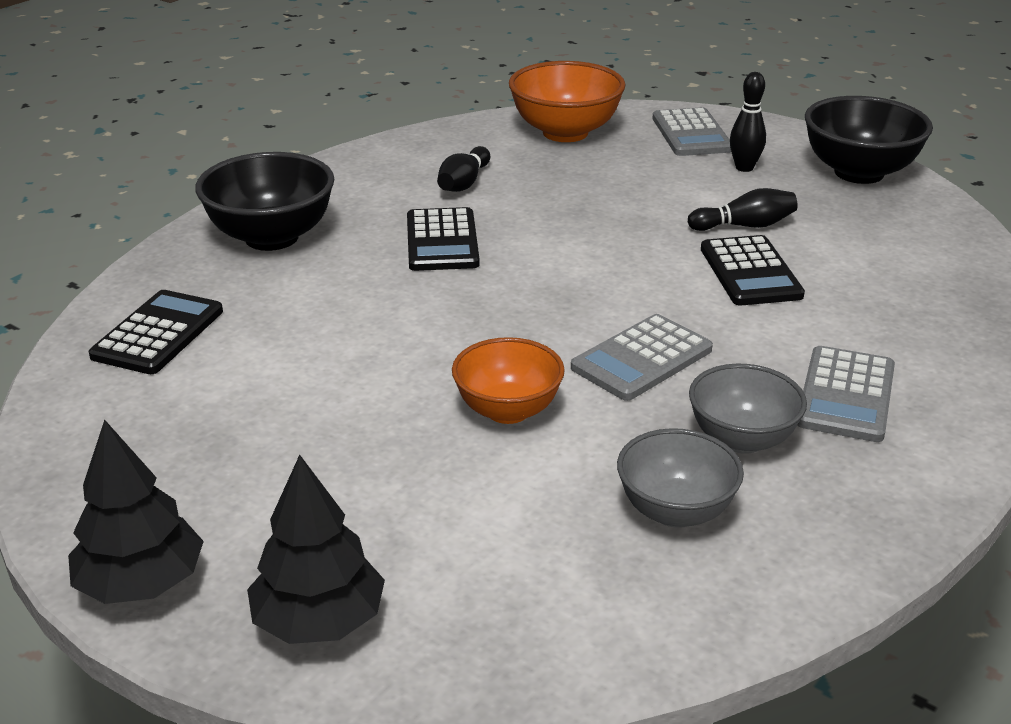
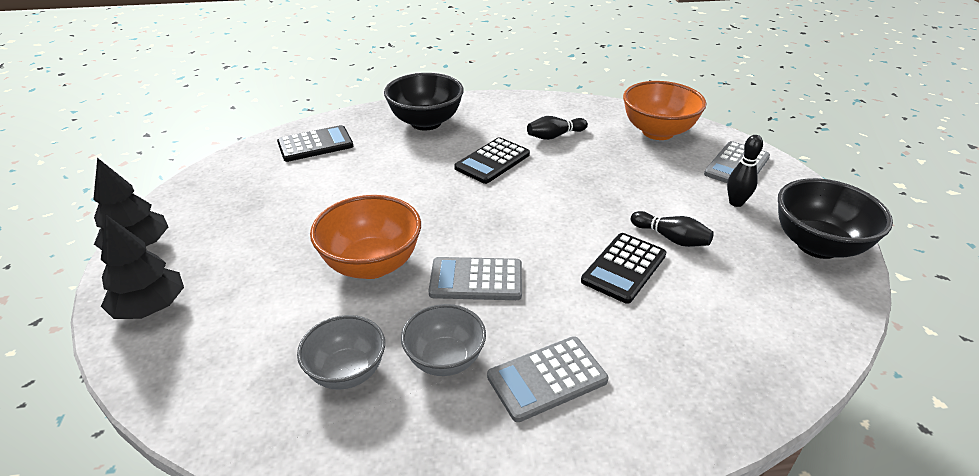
camera: 45 degrees right, 5 degrees up
(508, 410) = (372, 264): orange bowl -> orange bowl, size x1.50

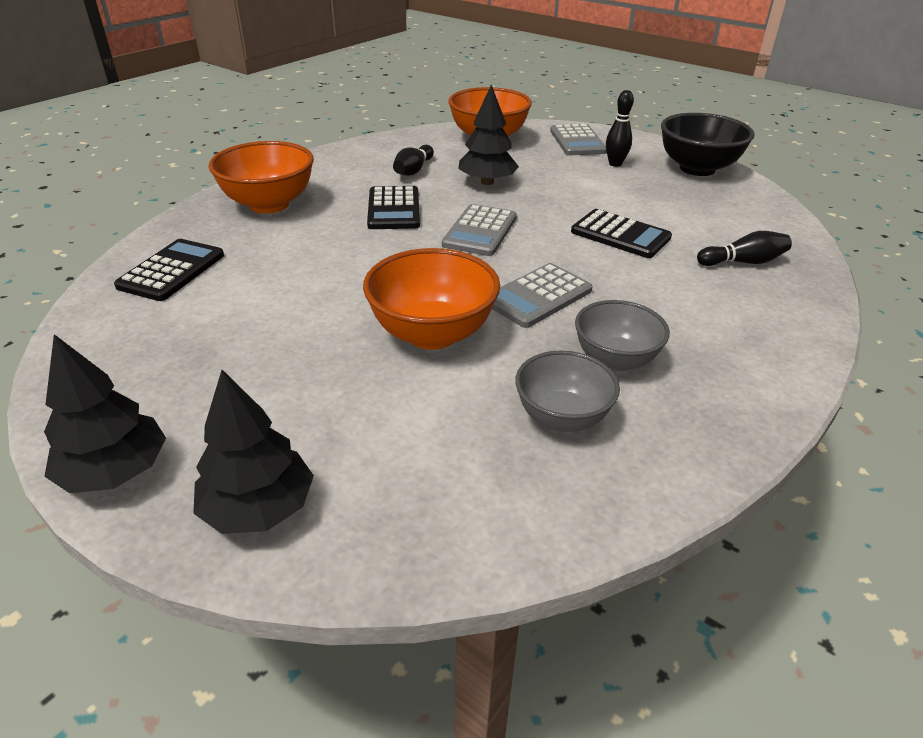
camera: 45 degrees left, 0 degrees up
(426, 122) = (269, 204): black bowl -> orange bowl
(547, 379) = (696, 327): grey calculator -> grey calculator (480, 231)
(593, 170) = (487, 182): none -> black tree
(624, 268) = (620, 235): black calculator -> black calculator turned 45 degrees counterclockwise
(671, 238) = (616, 203): black bowling pin -> black bowling pin (743, 262)

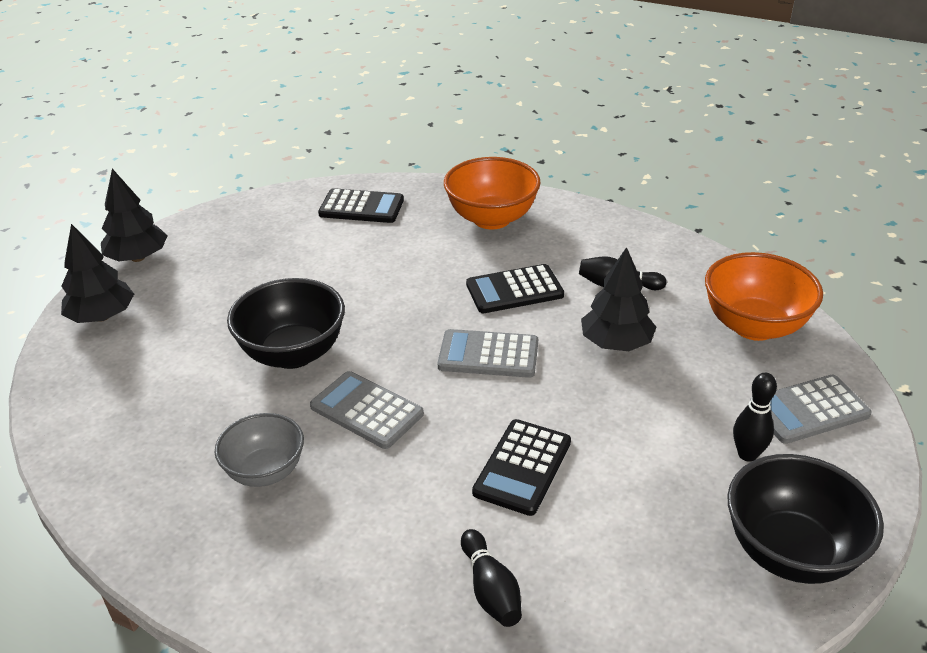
camera: 80 degrees right, 0 degrees up
(432, 334) = (293, 353): orange bowl -> black bowl
(562, 417) = (183, 442): grey bowl -> none

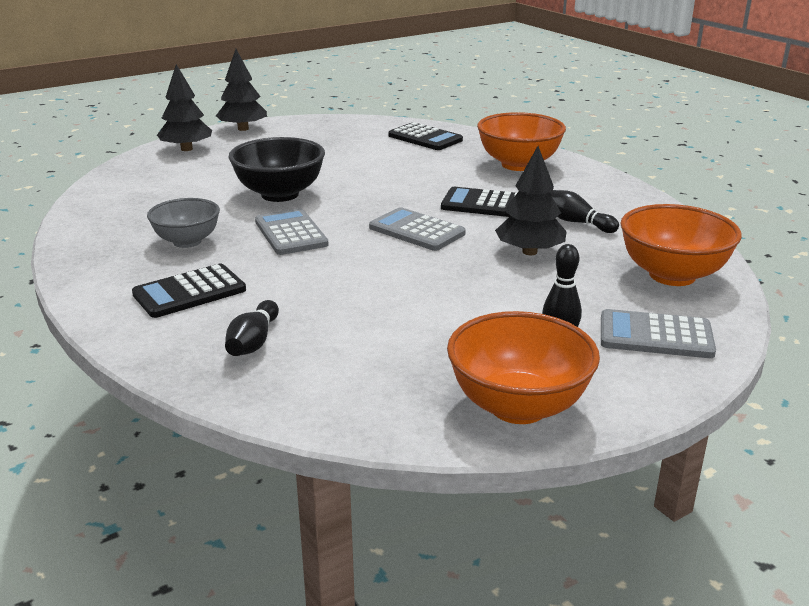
camera: 30 degrees right, 10 degrees down
(522, 467) = (362, 292): black calculator -> black calculator (189, 292)
(790, 552) = (518, 406): black bowl -> orange bowl

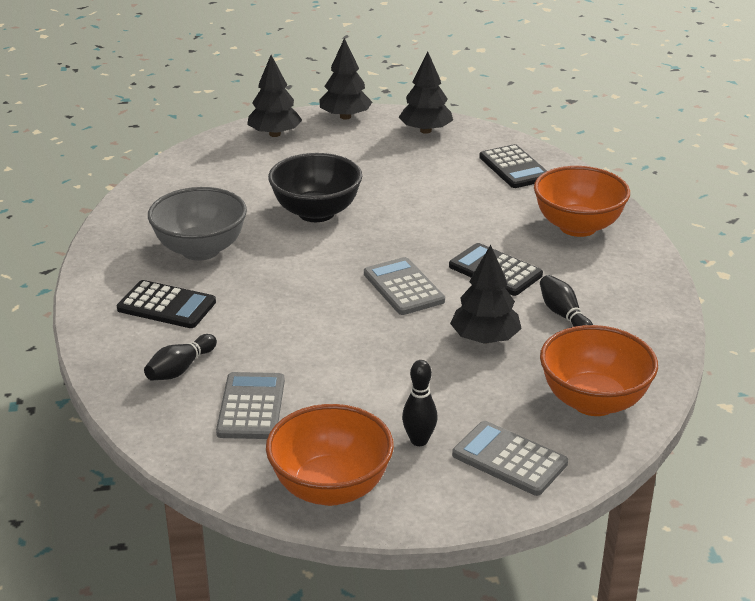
camera: 25 degrees right, 5 degrees up
(187, 241) = (200, 250): grey bowl -> grey bowl, size x1.50
(189, 292) = (166, 306): black calculator -> black calculator turned 150 degrees counterclockwise
(290, 233) = (291, 262): grey calculator -> grey calculator (251, 407)
(324, 127) = (425, 130): none -> black tree

